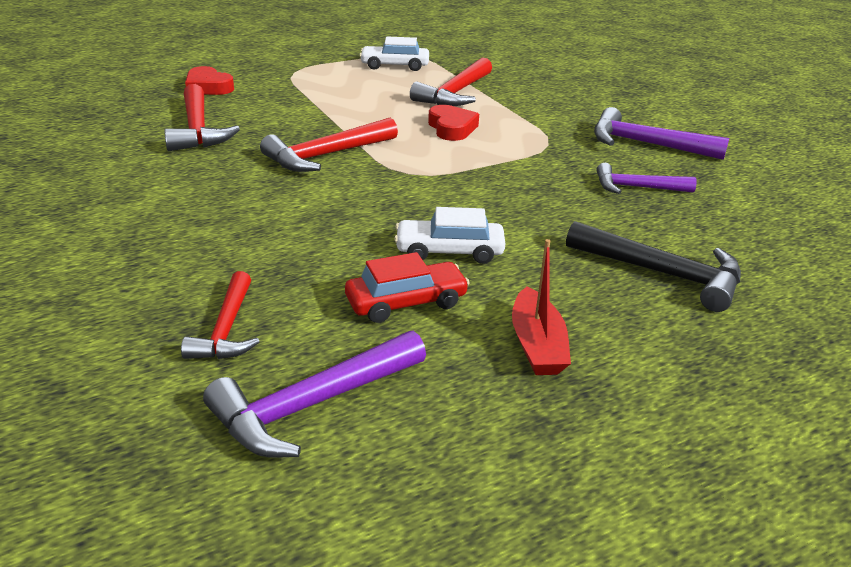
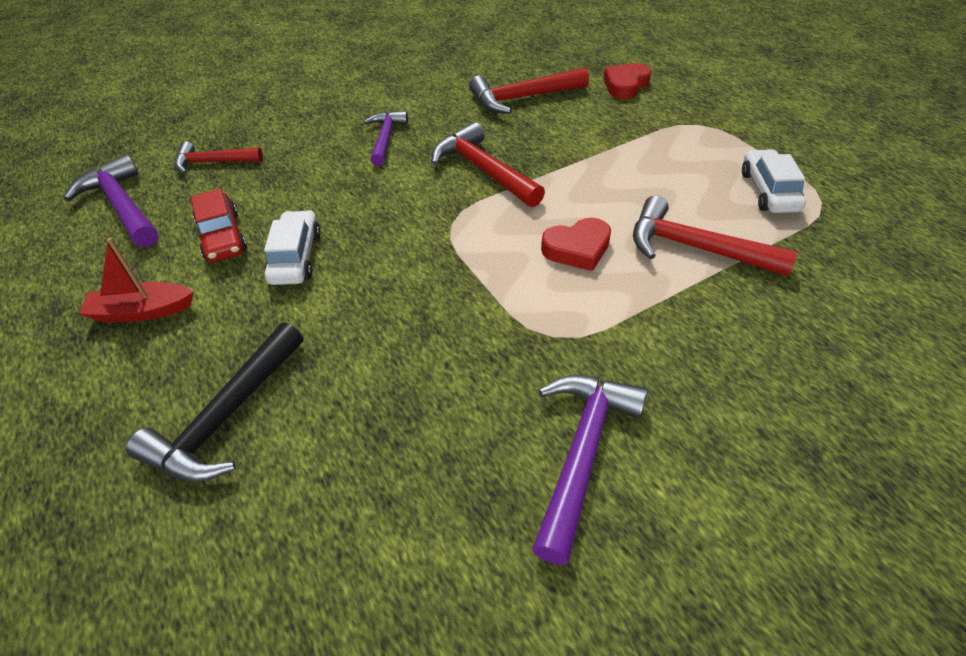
camera: 90 degrees right, 15 degrees up
(636, 187) = (432, 420): purple hammer -> purple hammer (386, 138)

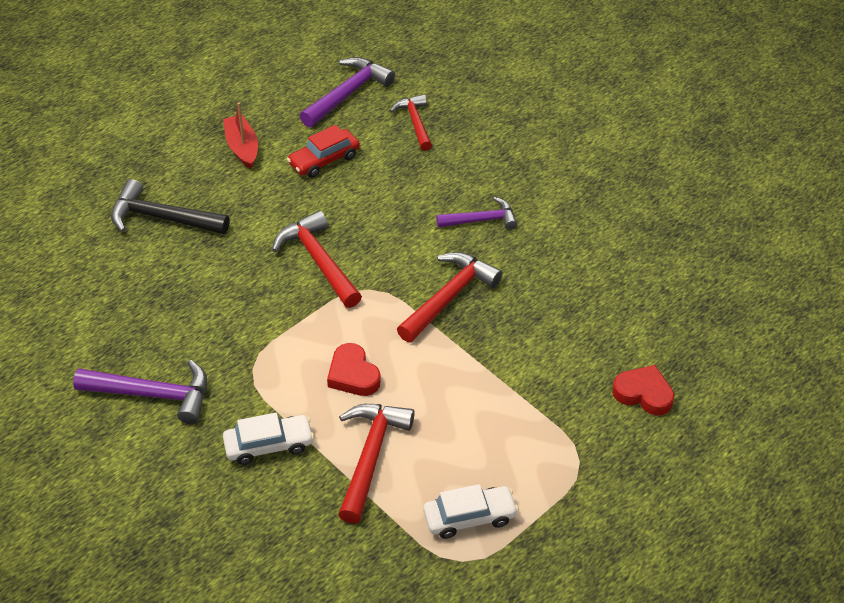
camera: 75 degrees right, 0 degrees up
(296, 257) = (309, 207): white car -> white car (269, 445)
(523, 98) = (586, 308): red hammer -> red hammer (319, 261)

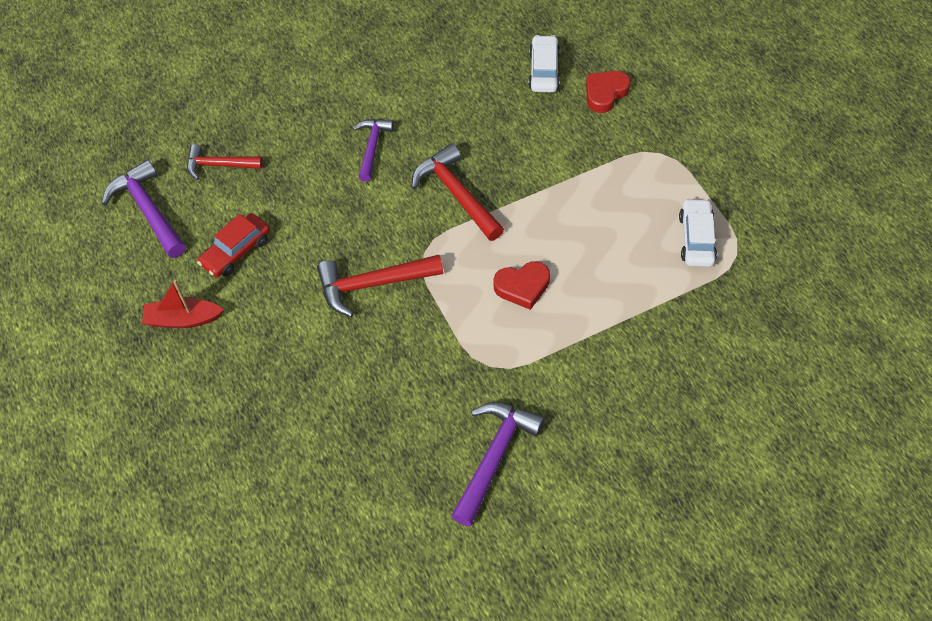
camera: 70 degrees left, 10 degrees up
(162, 218) = (255, 412): black hammer -> none
(269, 445) = (583, 369): white car -> white car (544, 71)
(324, 160) = (236, 251): red car -> red car turned 60 degrees clockwise
(371, 456) = (617, 293): red hammer -> none

